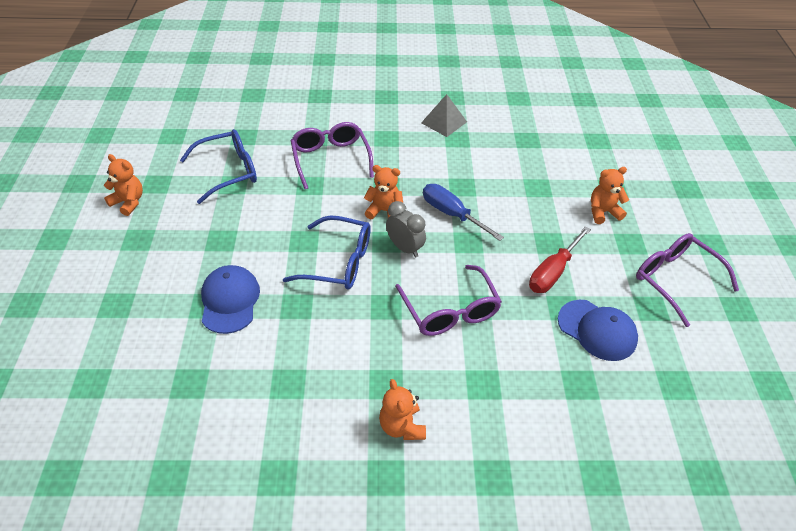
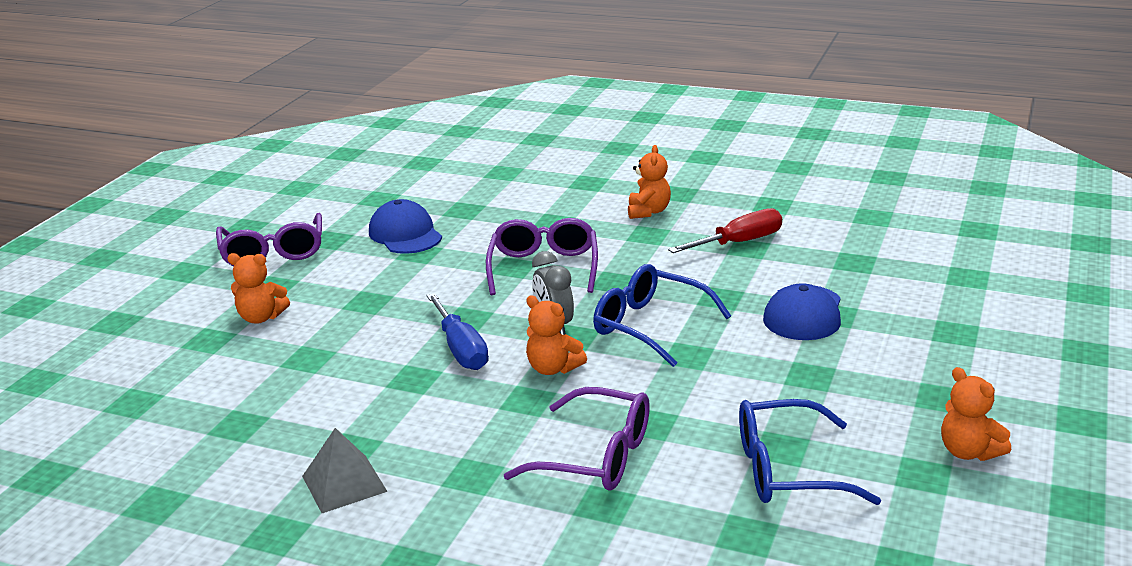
camera: 155 degrees left, 20 degrees down
(330, 159) = (595, 456): purple glasses -> purple glasses turned 75 degrees counterclockwise
(553, 272) = (396, 278): red screwdriver -> red screwdriver (738, 243)

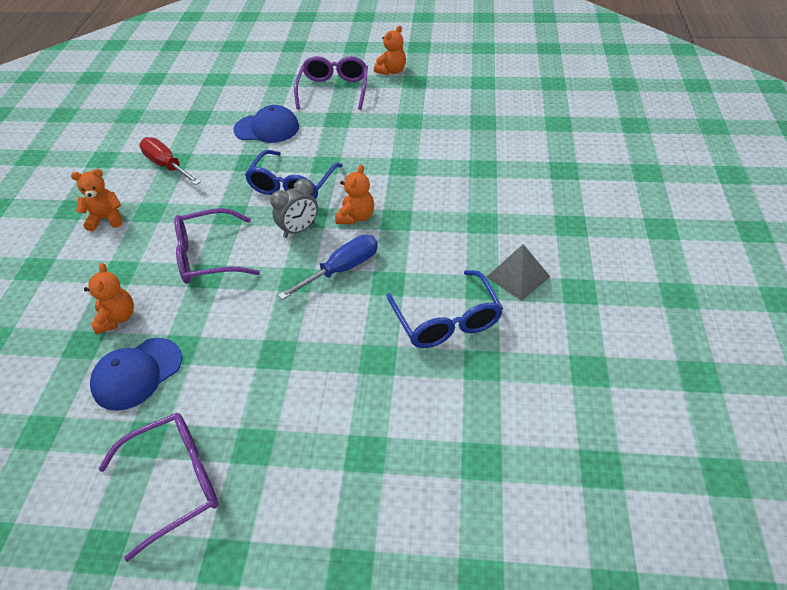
camera: 105 degrees left, 20 degrees up
(261, 317) = (317, 427): orange teddy bear -> orange teddy bear (117, 318)
(595, 456) = (443, 179): purple glasses -> purple glasses (334, 90)
(788, 470) = (427, 116): blue glasses -> blue glasses (446, 320)

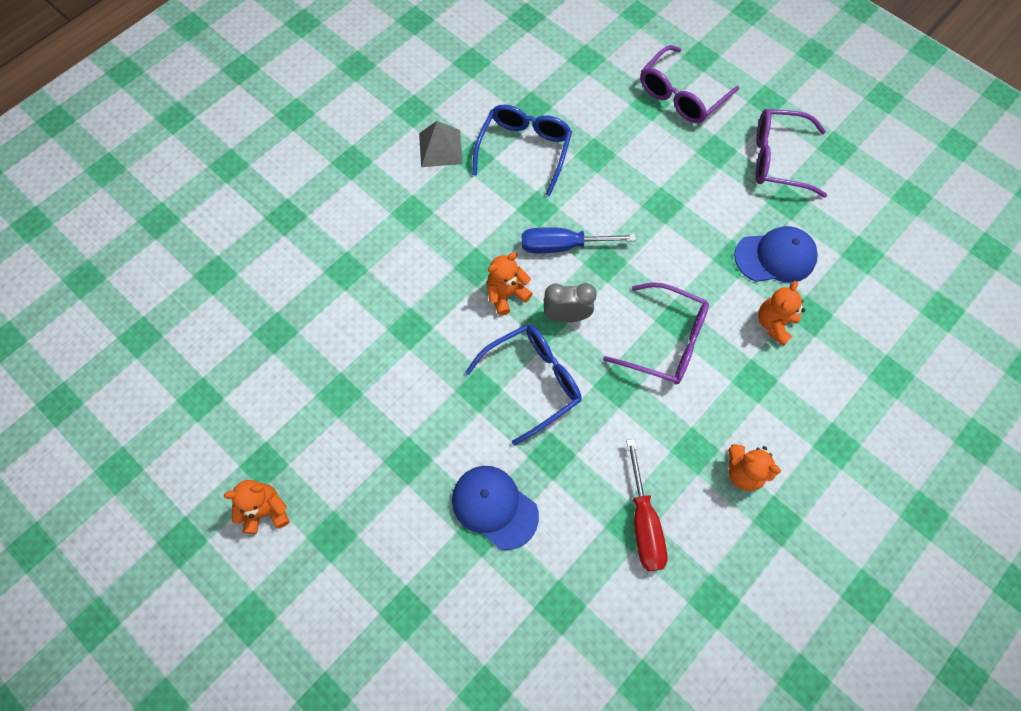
camera: 145 degrees left, 20 degrees up
(334, 90) = (364, 526): purple glasses -> purple glasses (681, 95)

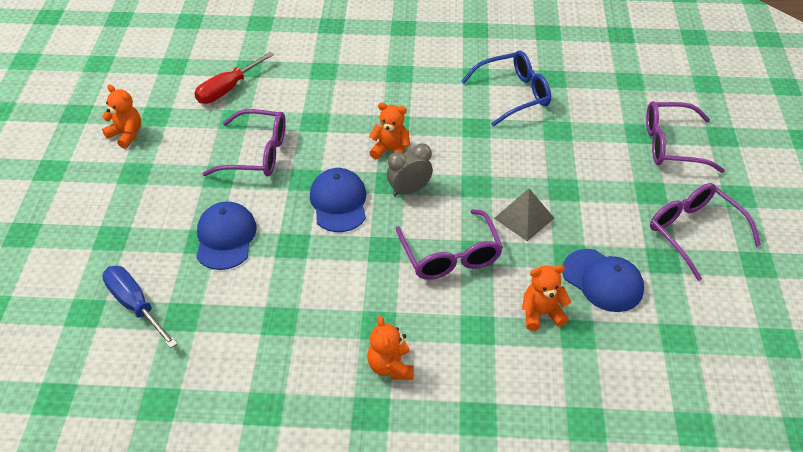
camera: 50 degrees right, 20 degrees down
(407, 407) = (256, 153): none -> purple glasses
(440, 148) = (463, 57): grey pyramid -> grey pyramid (524, 218)
(532, 382) = (339, 202): blue glasses -> blue cap
(563, 246) = (462, 156): blue screwdriver -> blue screwdriver (135, 306)
(566, 316) = (409, 190): grey clock -> grey clock turned 75 degrees counterclockwise
(643, 521) = (290, 326): red screwdriver -> red screwdriver (228, 89)

